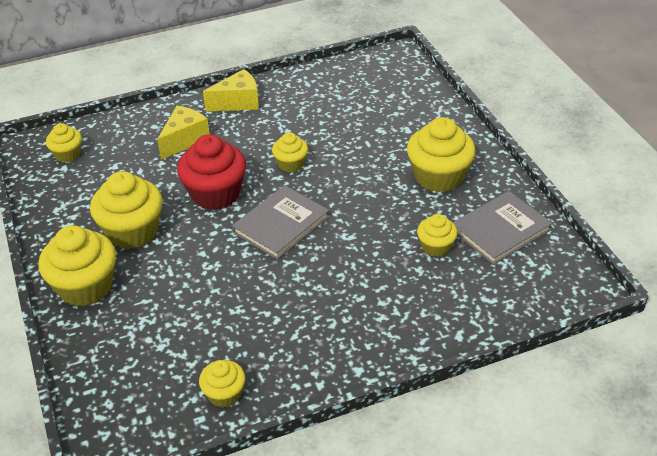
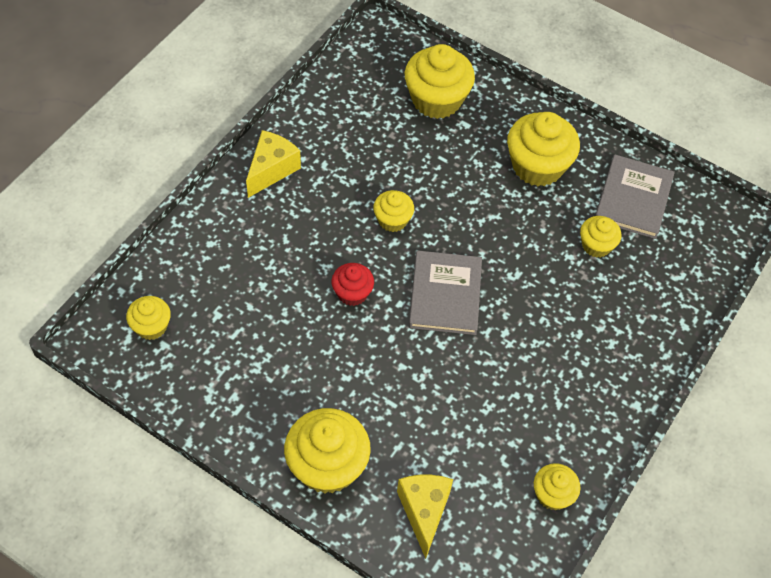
camera: 40 degrees left, 15 degrees up
(132, 231) = (312, 380): yellow cupcake -> yellow cupcake (436, 100)
(185, 140) = (260, 245): yellow cheese -> yellow cheese (424, 511)
(215, 194) = (352, 293): red cupcake -> red cupcake, size x0.55

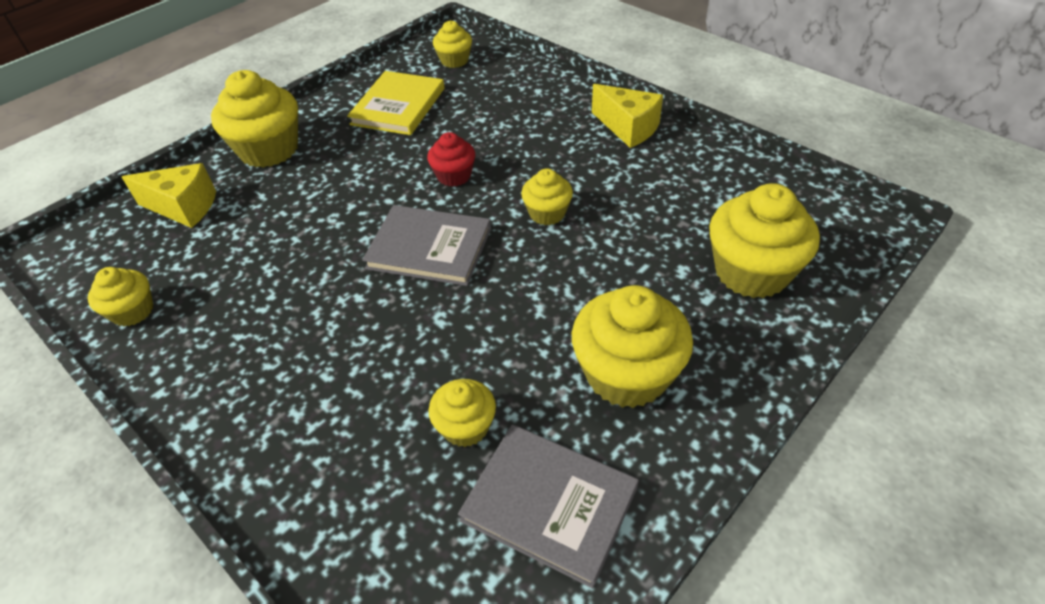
camera: 105 degrees right, 10 degrees down
(243, 363) = (398, 106): none -> yellow book

